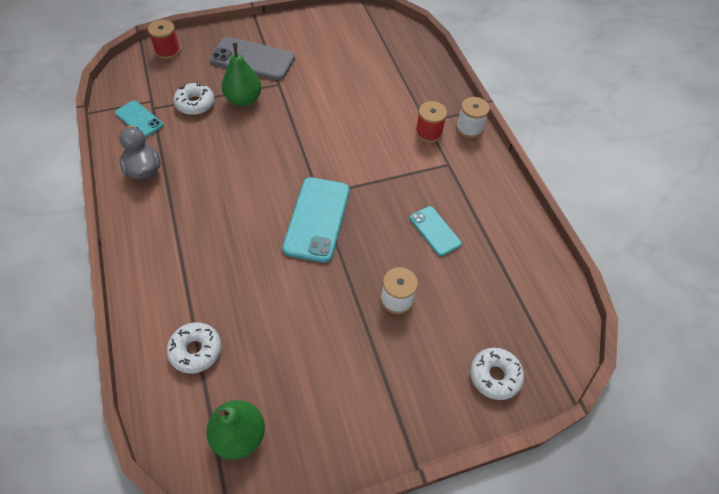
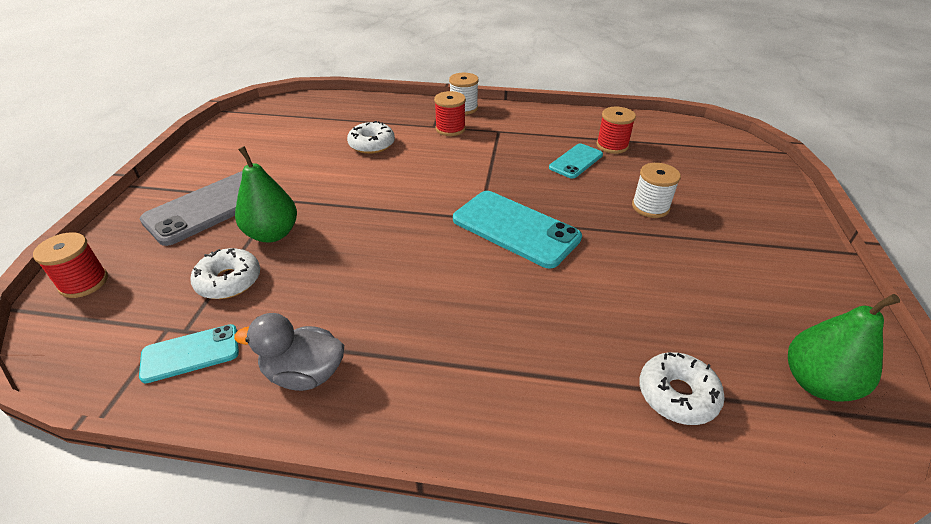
camera: 60 degrees left, 15 degrees down
(435, 231) = (576, 161): turquoise phone -> turquoise phone turned 45 degrees counterclockwise
(480, 251) = (612, 145): none -> red spool
(494, 376) = (752, 180): white donut -> white donut (372, 144)

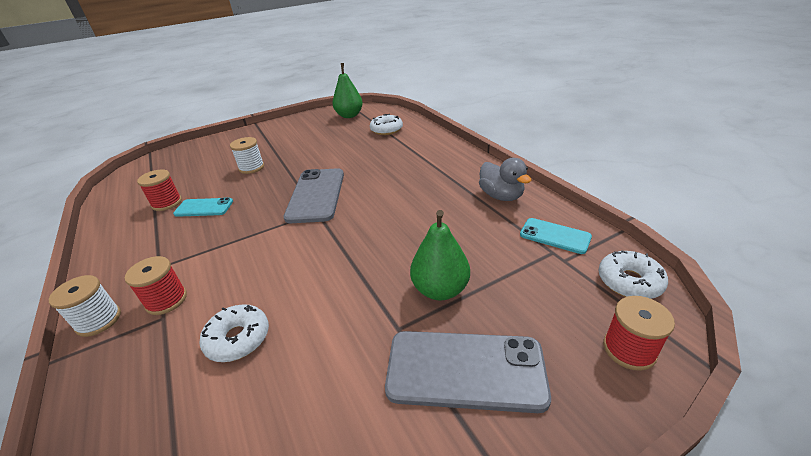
camera: 125 degrees left, 5 degrees down
(229, 281) = (503, 269): white donut -> white donut (629, 281)
(515, 229) = (316, 195): turquoise phone -> grey phone

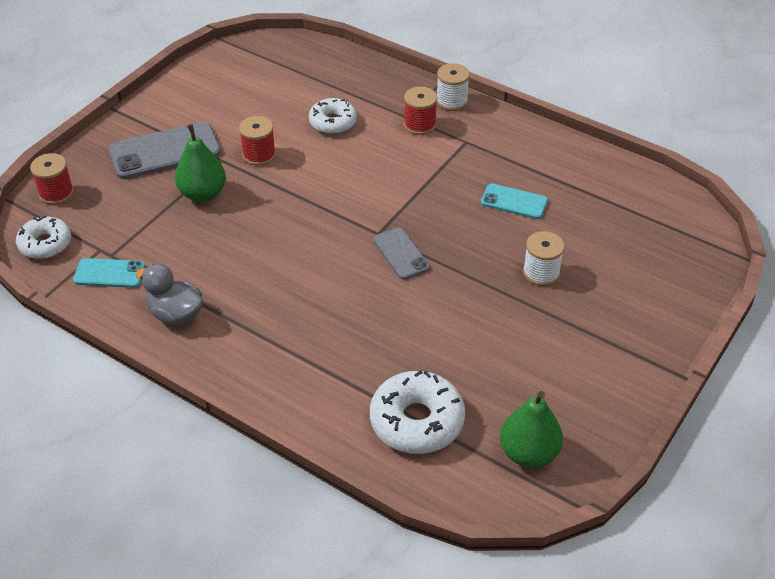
camera: 150 degrees right, 10 degrees up
(167, 203) = (567, 194): red spool -> red spool (259, 155)
(204, 208) = (514, 202): turquoise phone -> turquoise phone turned 45 degrees clockwise
(316, 195) = (401, 254): grey phone -> grey phone, size x0.57
(386, 130) = (417, 421): white donut -> white donut, size x1.54

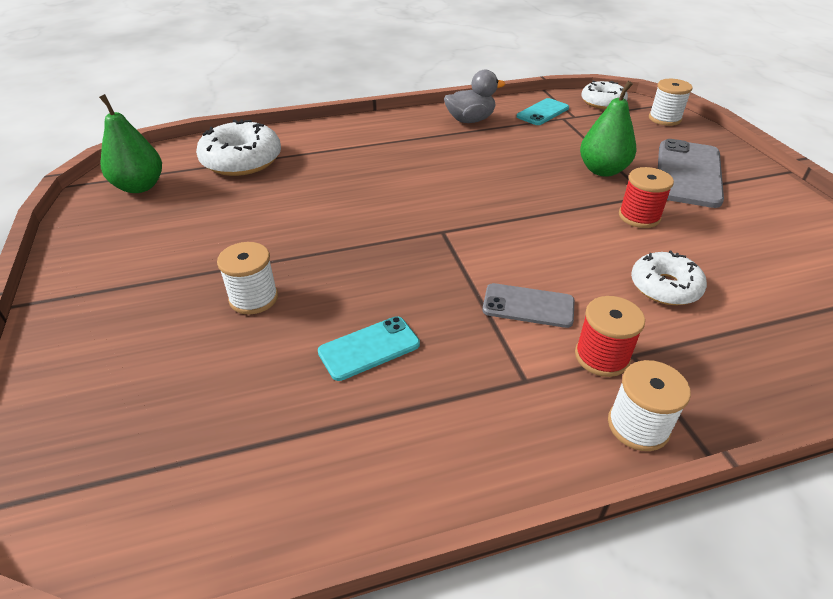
camera: 130 degrees right, 5 degrees down
(56, 193) = (664, 119): red spool -> white spool
(401, 254) = (399, 230): grey phone -> grey phone (528, 306)

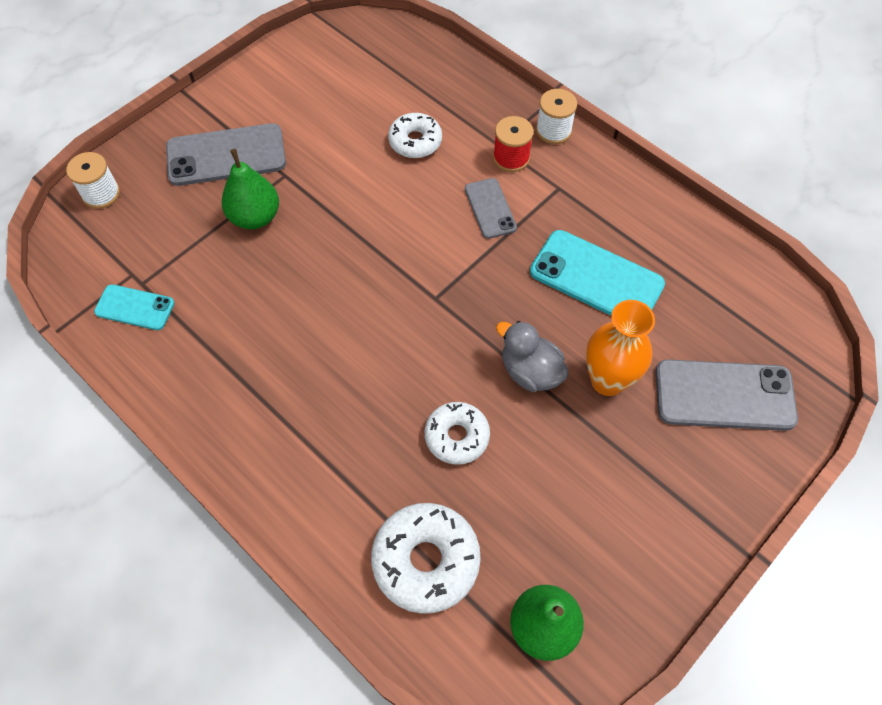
camera: 120 degrees left, 20 degrees up
(135, 377) = (724, 396): none -> grey phone
(253, 298) = (607, 380): white spool -> orange vase
(369, 348) = (596, 278): turquoise phone -> turquoise phone, size x1.74
(470, 120) = (193, 372): grey duck -> grey duck (530, 371)
(602, 102) = (76, 258): white donut -> white donut (457, 436)
(639, 216) = (326, 174): red spool -> none

